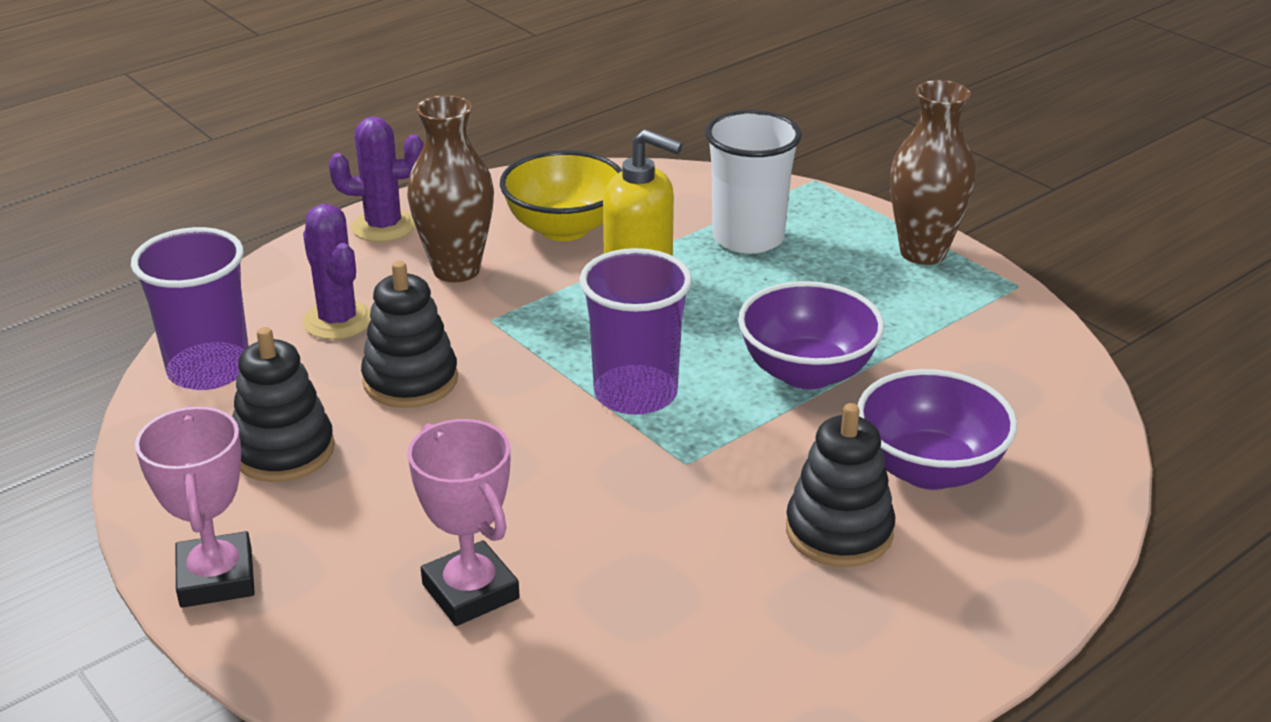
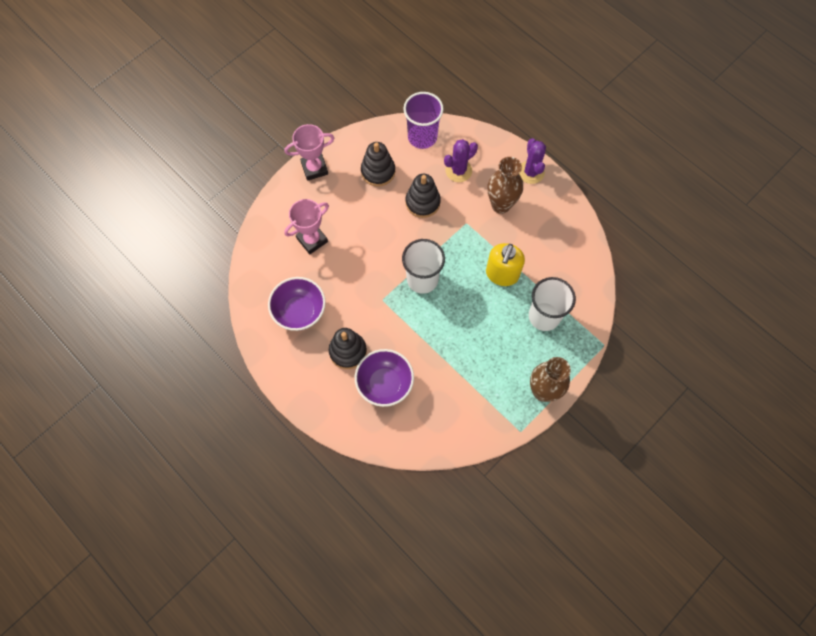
camera: 85 degrees right, 35 degrees up
(564, 228) = (540, 241): yellow bowl -> none
(635, 393) = (422, 279): purple cup -> white cup
(807, 372) = (443, 341): purple bowl -> purple bowl (300, 312)

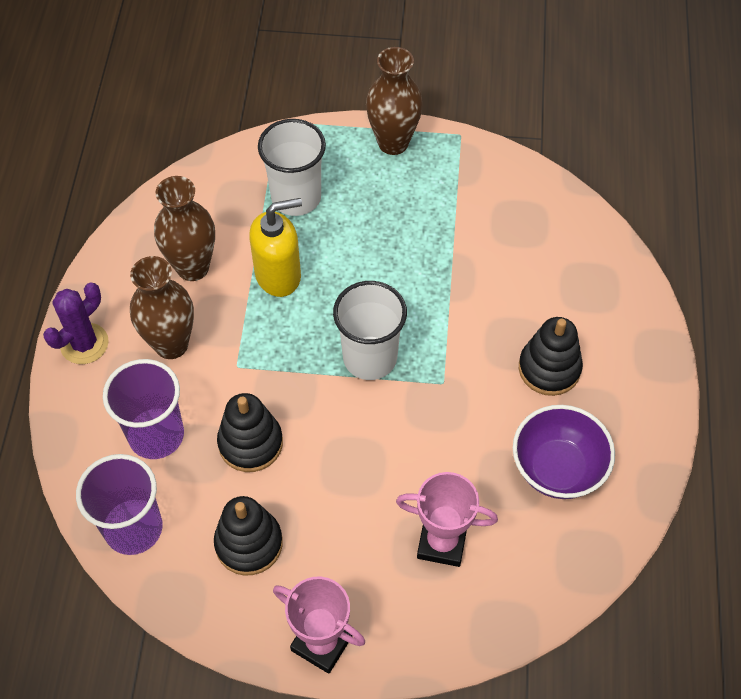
camera: 130 degrees left, 10 degrees down
(385, 384) = (546, 298): purple bowl -> none
(458, 171) = (156, 435): purple cactus -> purple cup
(538, 241) = (193, 267): none -> brown vase

